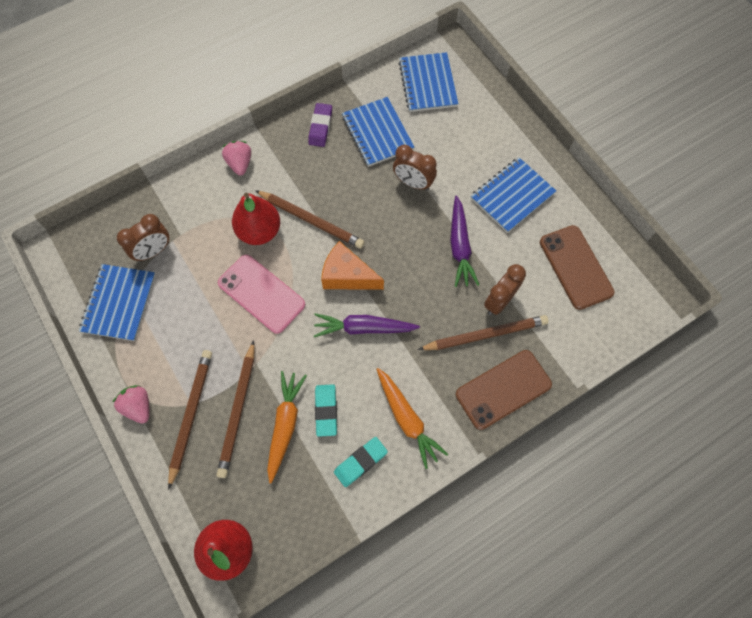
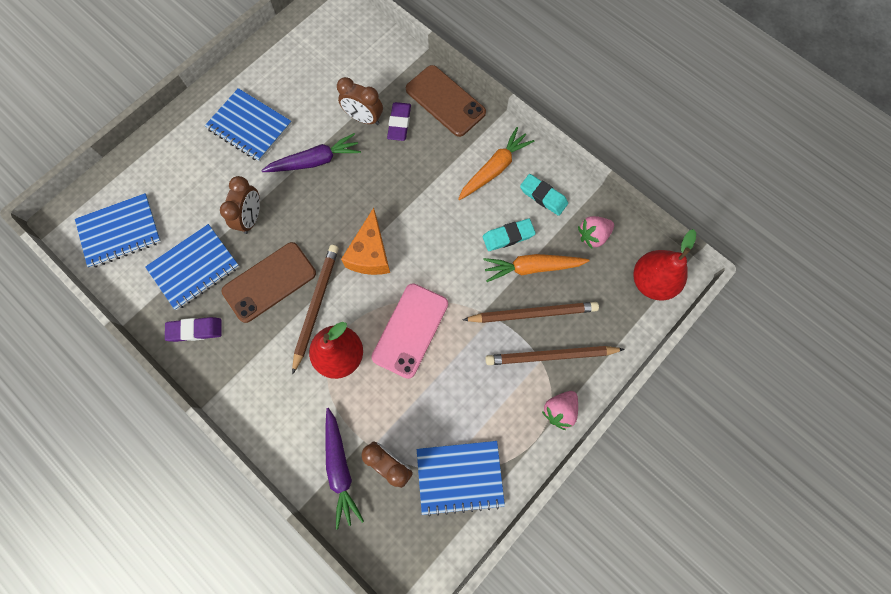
camera: 105 degrees left, 5 degrees up
(240, 164) = (259, 405): pink strawberry -> pink strawberry (593, 235)
(364, 328) = (420, 225): purple carrot -> purple carrot (340, 468)
(485, 335) = (399, 123): brown pencil -> purple eraser
(575, 267) = (315, 64): brown phone -> brown phone (269, 282)

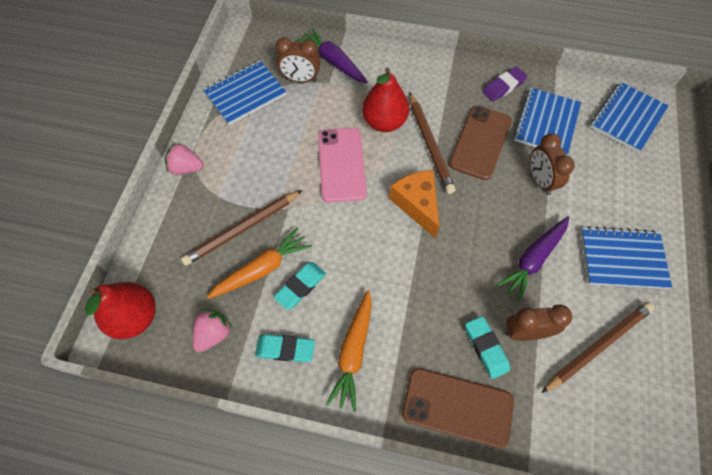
camera: 150 degrees right, 10 degrees down
(399, 123) = (486, 348): purple eraser -> turquoise eraser
(551, 356) = (210, 203): brown pencil -> brown pencil (598, 346)
(559, 410) = (186, 168): pink strawberry -> pink strawberry turned 90 degrees counterclockwise

